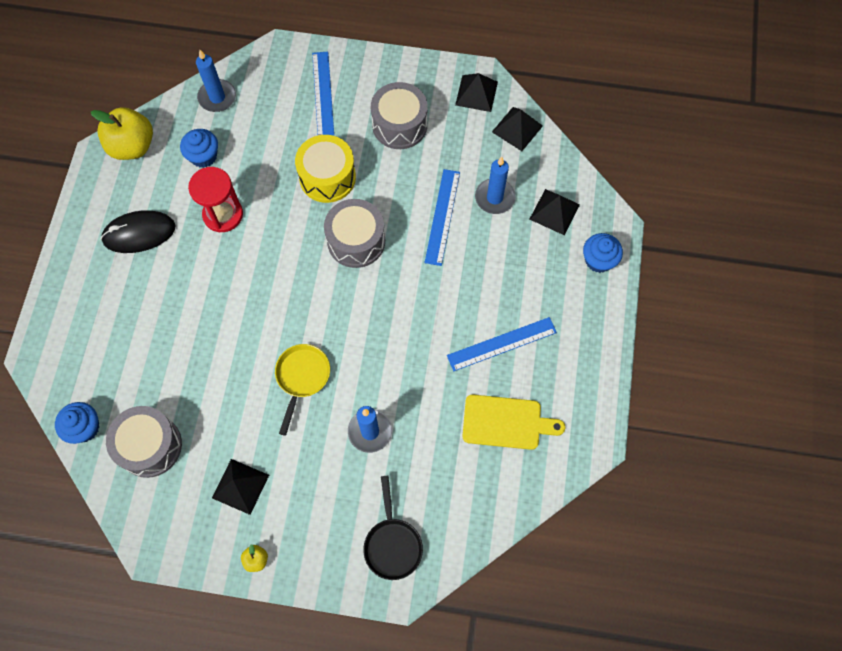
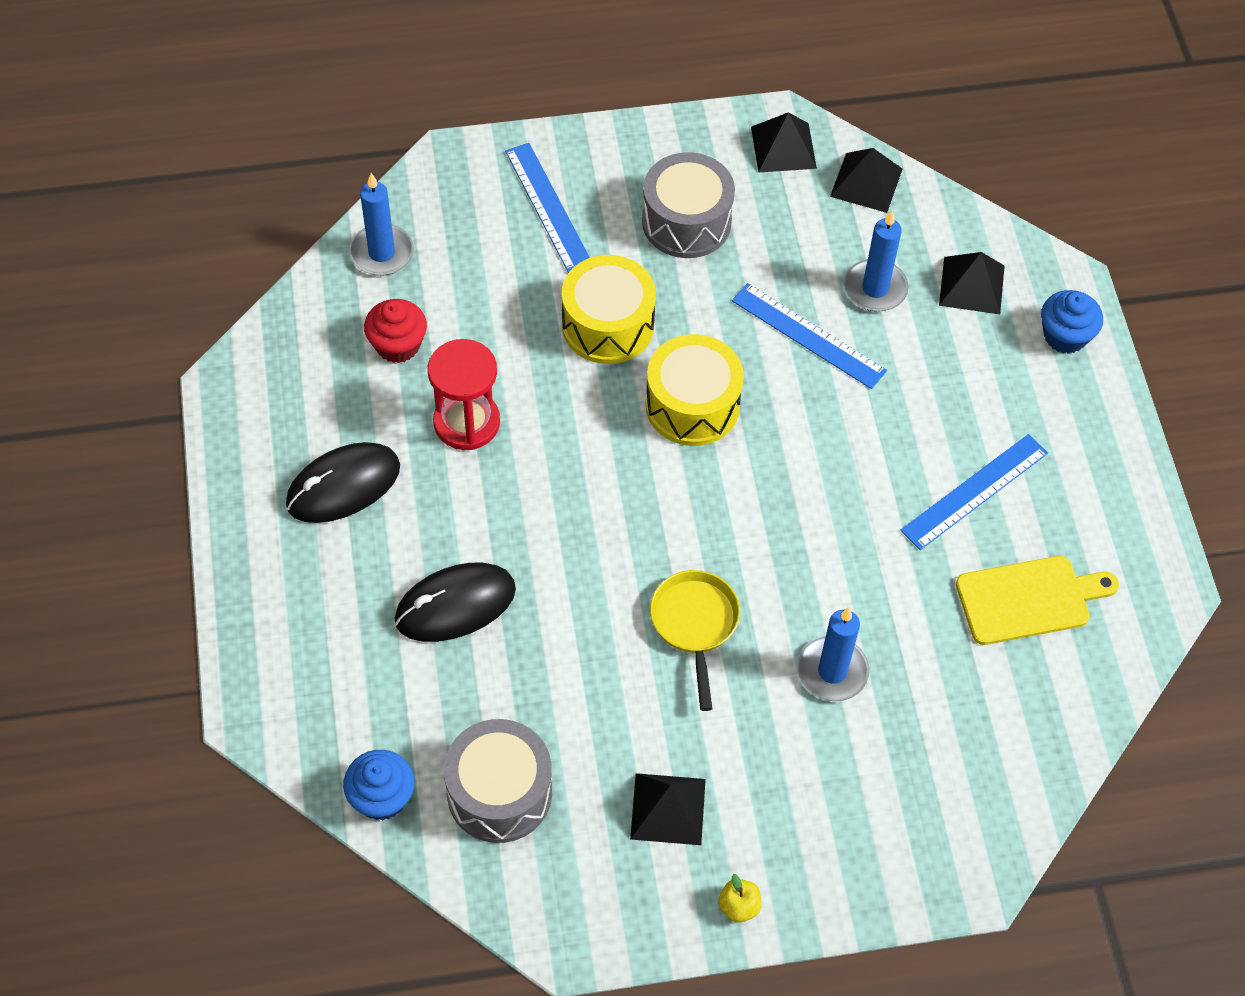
camera: 20 degrees left, 10 degrees down
(132, 146) = (275, 360): yellow apple -> none
(171, 324) = (455, 605): none -> black mouse
(203, 156) = (398, 345): blue cupcake -> red cupcake
(356, 241) = (692, 405): grey drum -> yellow drum
(392, 544) = (935, 820): black pan -> none
(442, 216) = (808, 336): blue ruler -> blue ruler turned 45 degrees counterclockwise

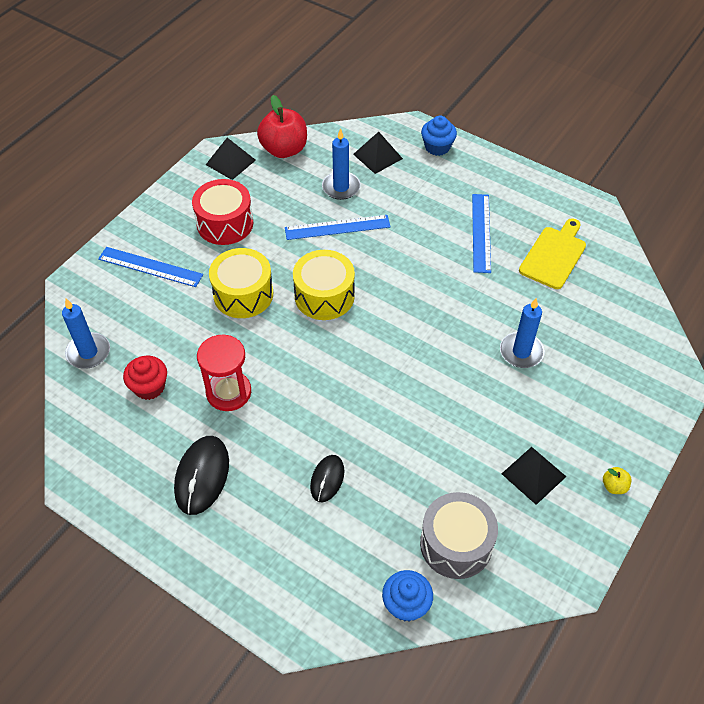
camera: 45 degrees left, 5 degrees down
(455, 605) = (327, 479): black mouse -> black mouse, size x0.61
(686, 222) = (225, 223): grey drum -> red drum
(695, 625) = (443, 386): yellow pan -> none
(866, 182) = (284, 149): black pyramid -> red apple

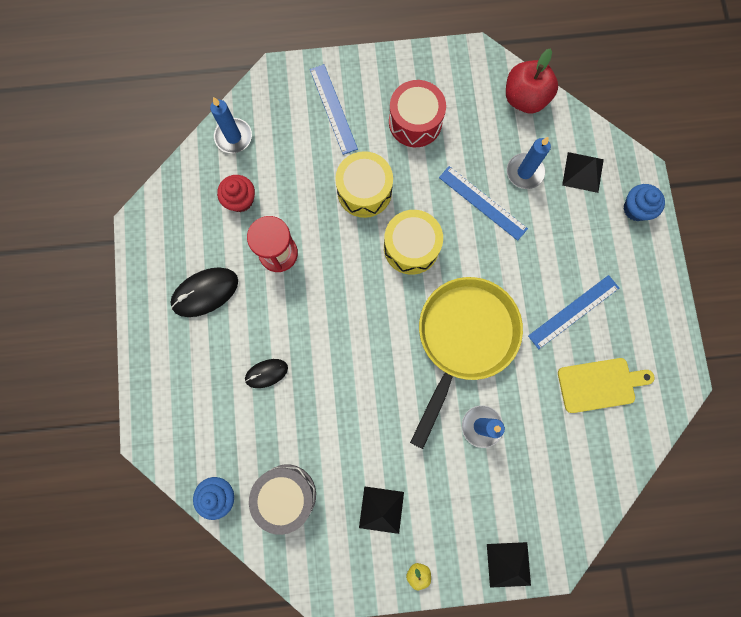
camera: 50 degrees right, 25 degrees up
(230, 162) = (476, 72): black pyramid -> black pyramid (508, 564)
(436, 314) = (463, 339): none -> yellow pan

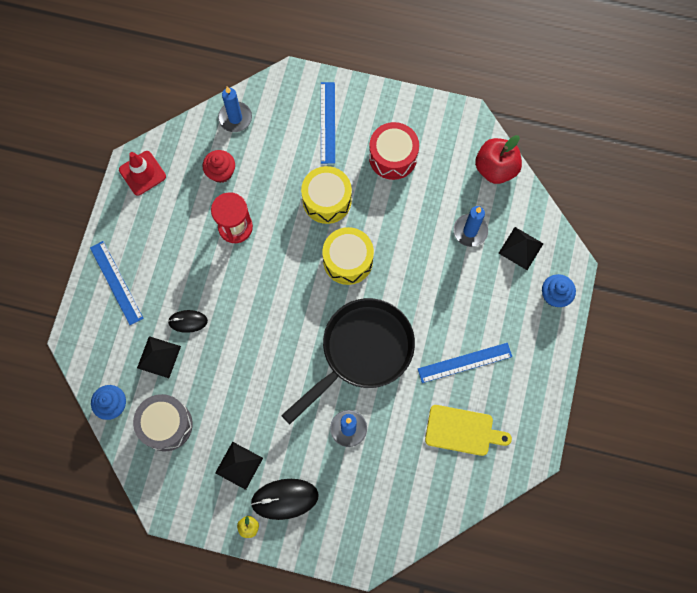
camera: 20 degrees right, 5 degrees down
(155, 230) = (142, 173): none -> red traffic cone
(205, 292) = (163, 238): black mouse -> black mouse (285, 499)
(463, 339) = (362, 351): yellow pan -> black pan
(482, 203) = (423, 244): blue ruler -> blue ruler (116, 282)
(508, 564) = (326, 548): black pyramid -> black pyramid (159, 357)

